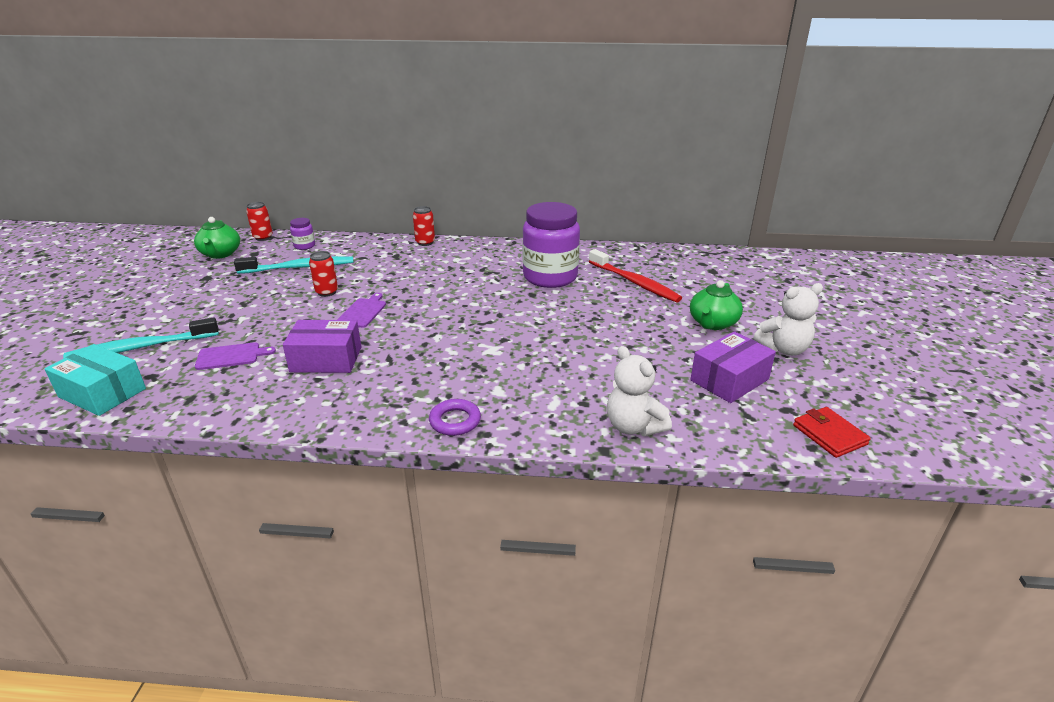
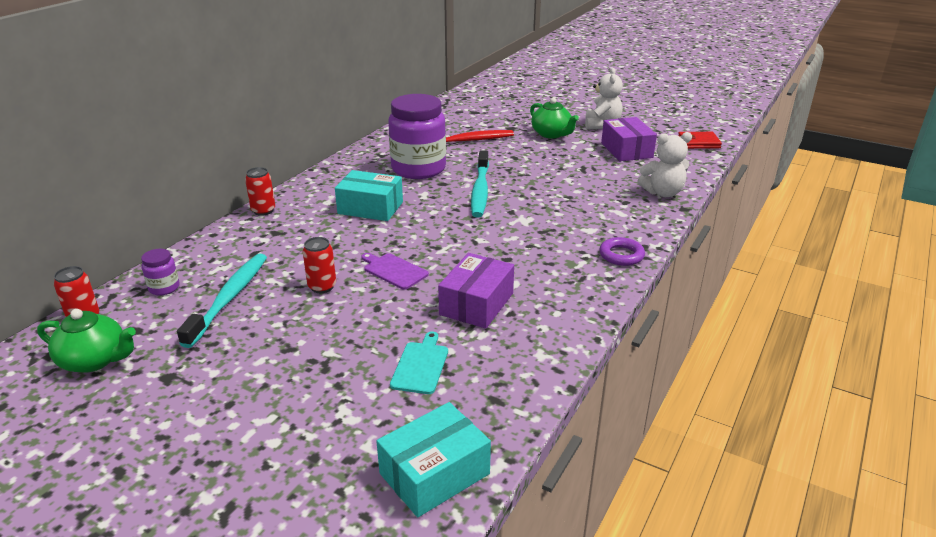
camera: 65 degrees left, 0 degrees up
(141, 347) = (336, 441): turquoise toothbrush -> turquoise toothbrush (480, 190)
(231, 356) = (420, 365): purple cutting board -> turquoise cutting board
(459, 277) = (370, 208): none -> turquoise box

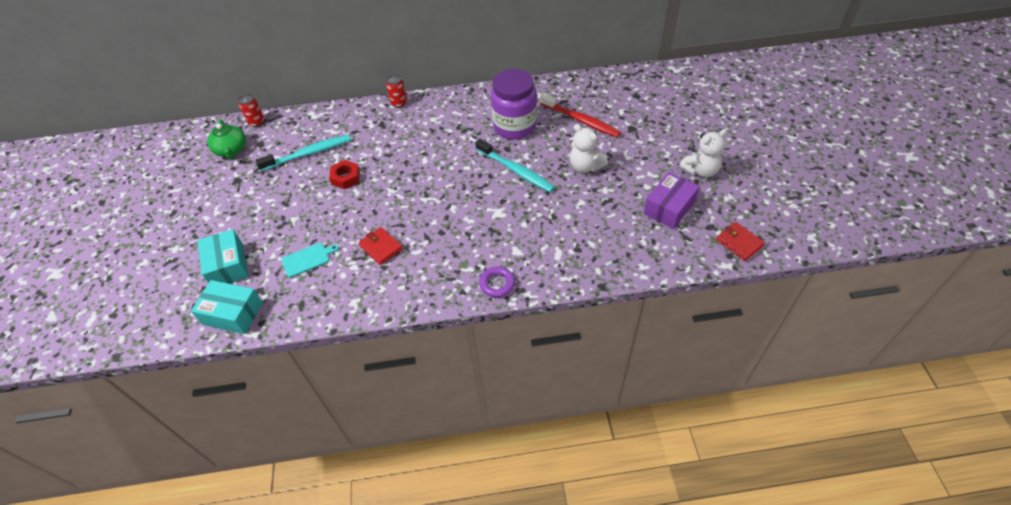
camera: 55 degrees right, 20 degrees up
(164, 288) = (298, 126): purple jar -> none
(322, 287) = (345, 177): red can -> red nut
(370, 208) = (443, 139): turquoise box -> turquoise box (228, 265)
(394, 270) = (385, 193): purple cutting board -> none
(476, 304) = (381, 247): purple box -> red wallet
(480, 190) = (516, 170): turquoise toothbrush -> turquoise toothbrush turned 105 degrees counterclockwise
(551, 134) = (647, 154): green teapot -> none
(663, 193) = (615, 263): white teddy bear -> white teddy bear (585, 166)

